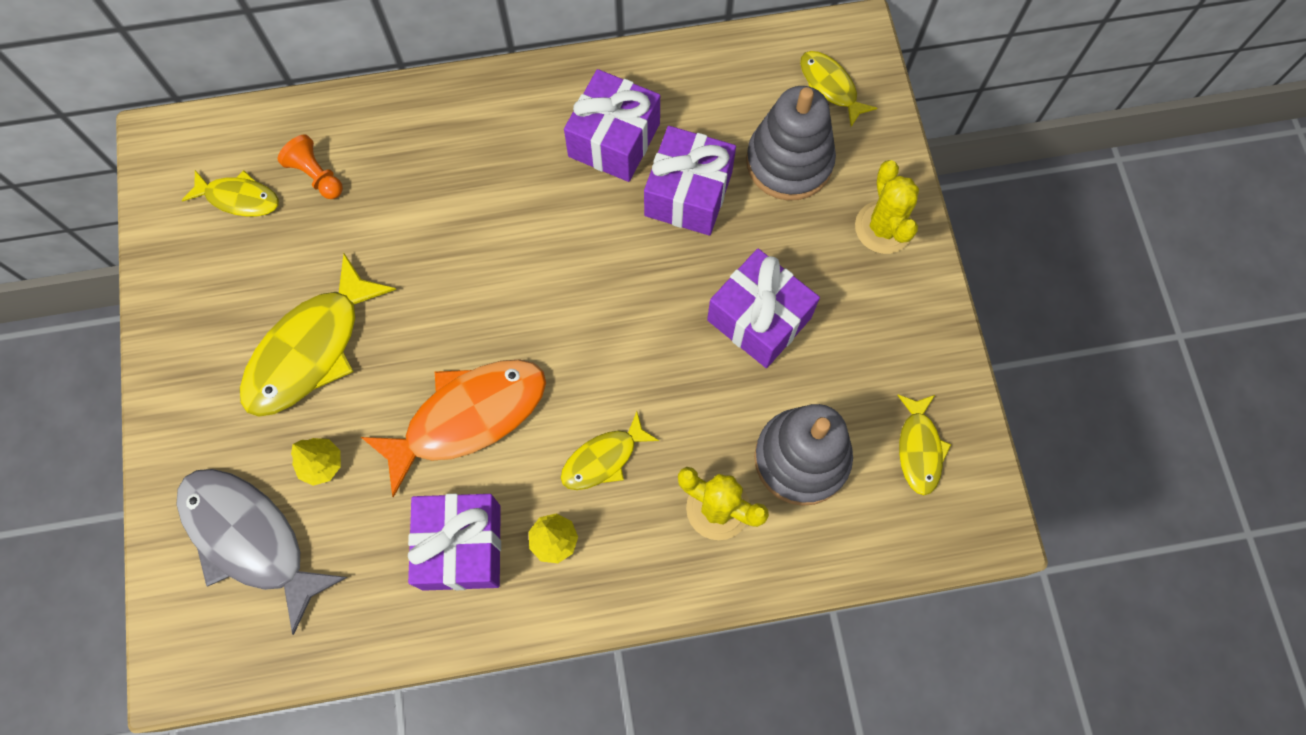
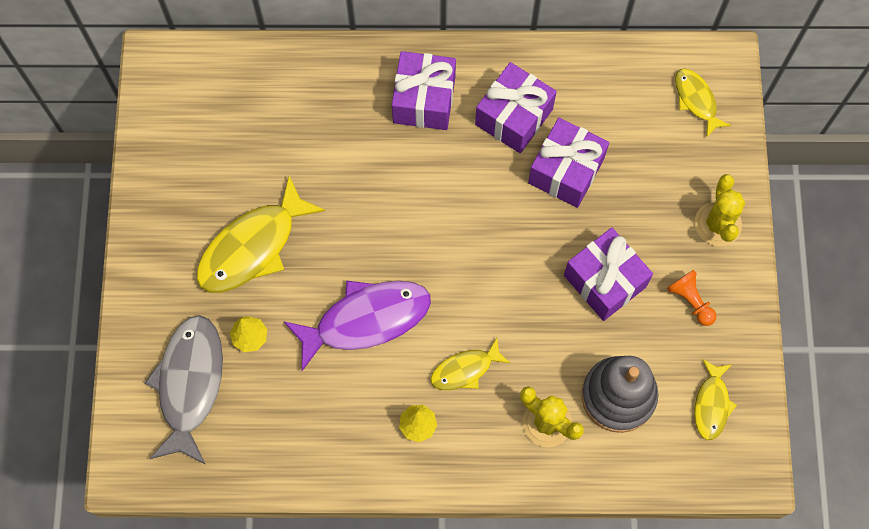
camera: 10 degrees right, 0 degrees up
(239, 198) = (211, 116): yellow fish -> none
(250, 539) = (190, 384): grey fish -> grey fish turned 45 degrees clockwise
(316, 175) = (274, 108): orange pawn -> orange pawn (690, 300)
(461, 547) = (347, 418): purple gift -> purple gift (424, 100)
(467, 417) = (366, 320): orange fish -> purple fish
(789, 162) = (651, 158): grey stacking toy -> none

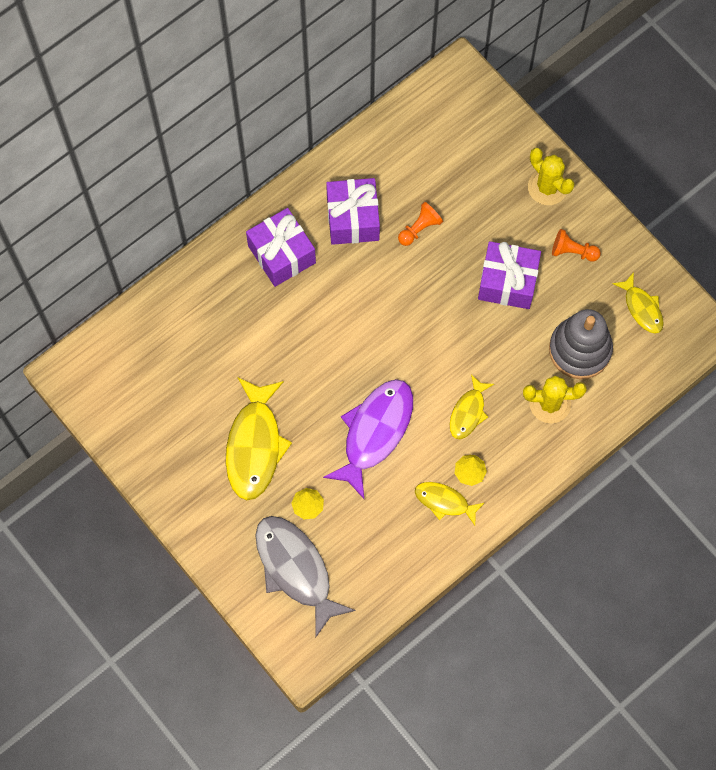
camera: 40 degrees left, 0 degrees up
(566, 171) = (419, 228): purple gift -> orange pawn
(696, 100) = (464, 114): yellow fish -> yellow fish (444, 502)

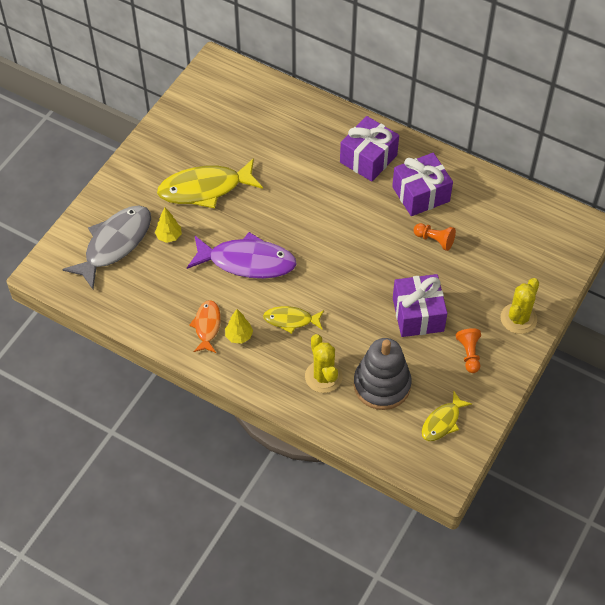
camera: 70 degrees right, 15 degrees down
(444, 502) = (207, 326): yellow fish -> orange fish

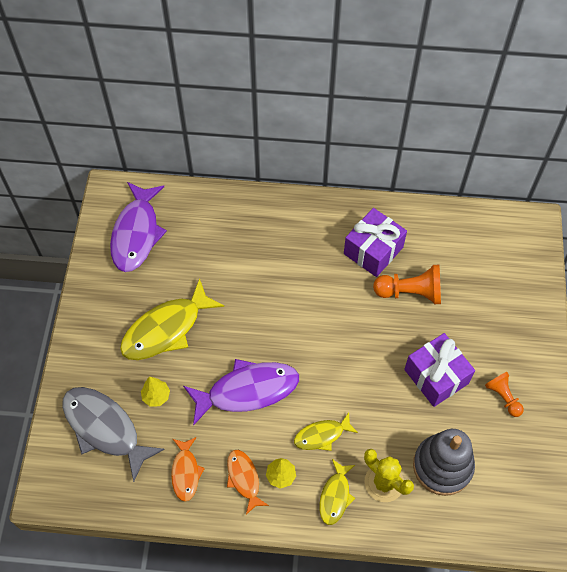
camera: 25 degrees left, 5 degrees up
(114, 244) = (105, 429): grey fish -> grey fish turned 60 degrees counterclockwise
(162, 302) = (186, 472): none -> orange fish
(220, 105) = (137, 233): none -> purple fish
(368, 158) = (306, 233): purple gift -> none
(435, 240) = (410, 292): orange pawn -> orange pawn, size x1.61
(442, 422) = (517, 479): yellow fish -> yellow fish (335, 496)
(518, 318) = (526, 341): yellow cactus -> none

